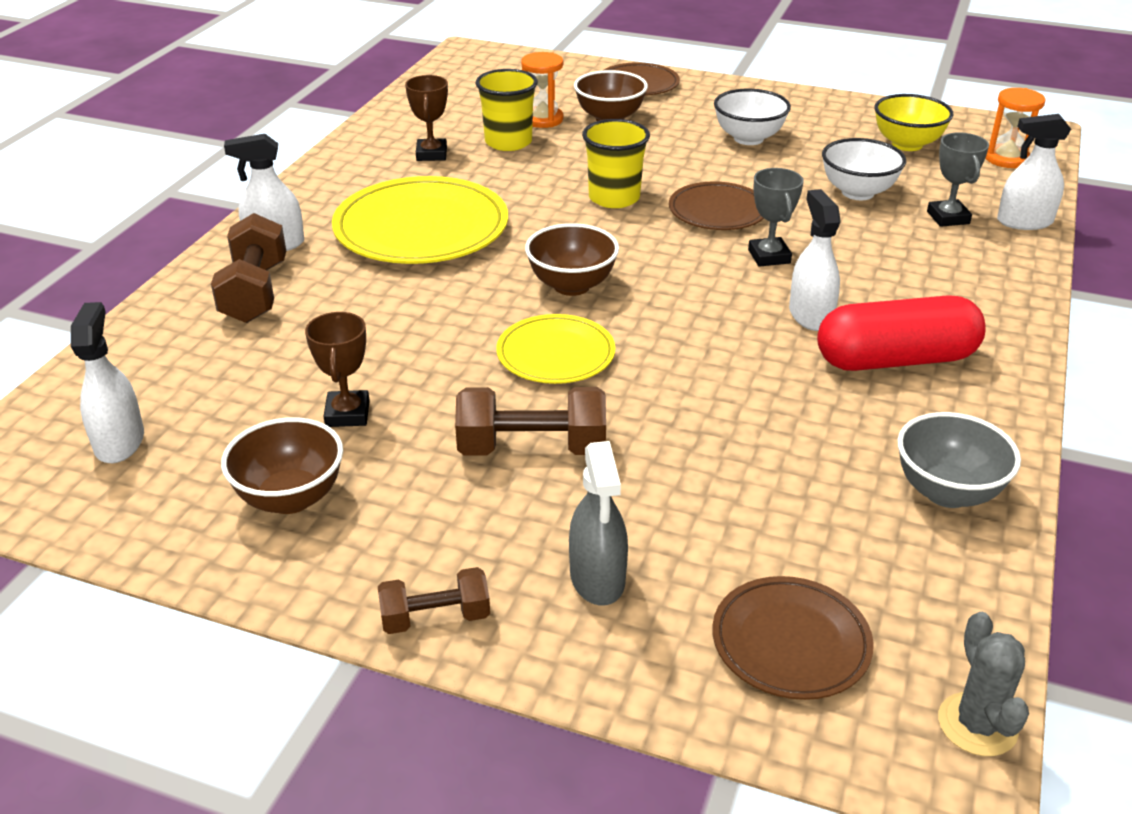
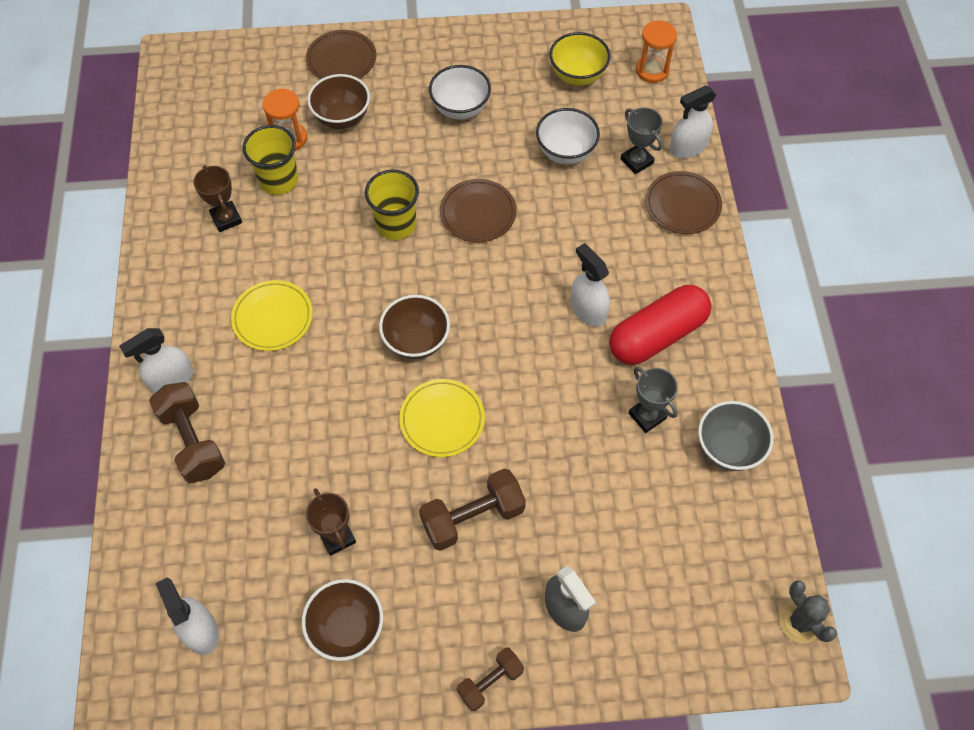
camera: 25 degrees left, 25 degrees up
(421, 229) = (273, 318): yellow plate -> yellow plate, size x0.58
(769, 256) = (535, 254): grey trophy -> grey trophy (647, 416)
(790, 642) = (688, 608): brown plate -> brown plate (682, 205)

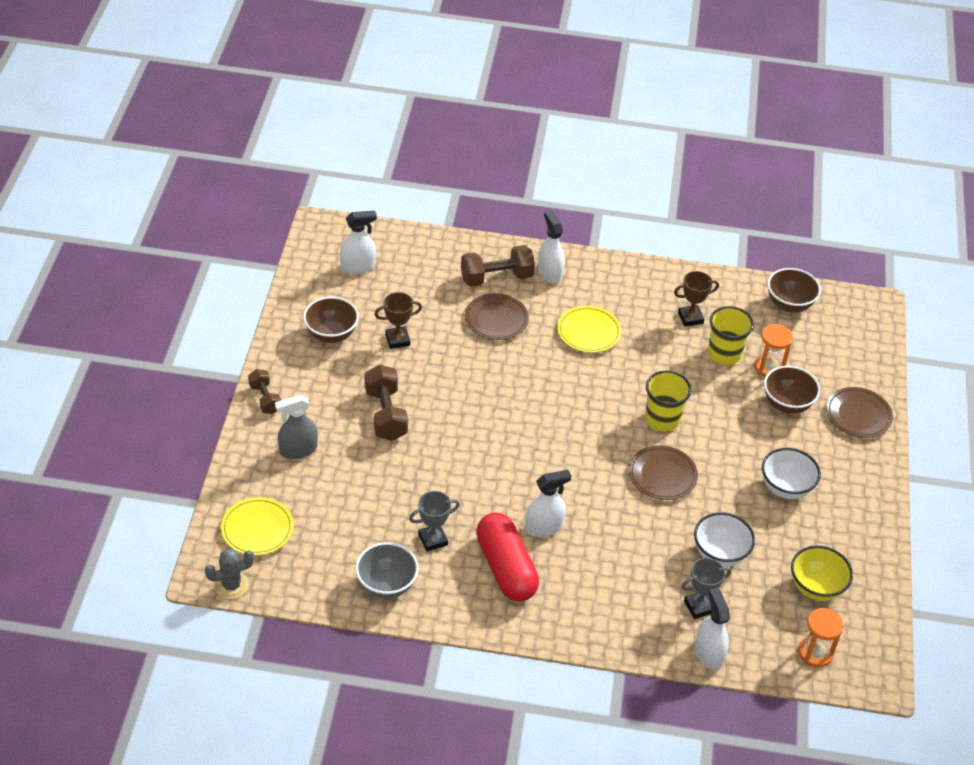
camera: 100 degrees right, 15 degrees down
(416, 341) = (544, 411): brown bowl -> brown bowl (789, 304)
(442, 420) = (470, 413): yellow plate -> yellow plate (257, 529)
(682, 205) = (639, 628): brown plate -> brown plate (496, 319)

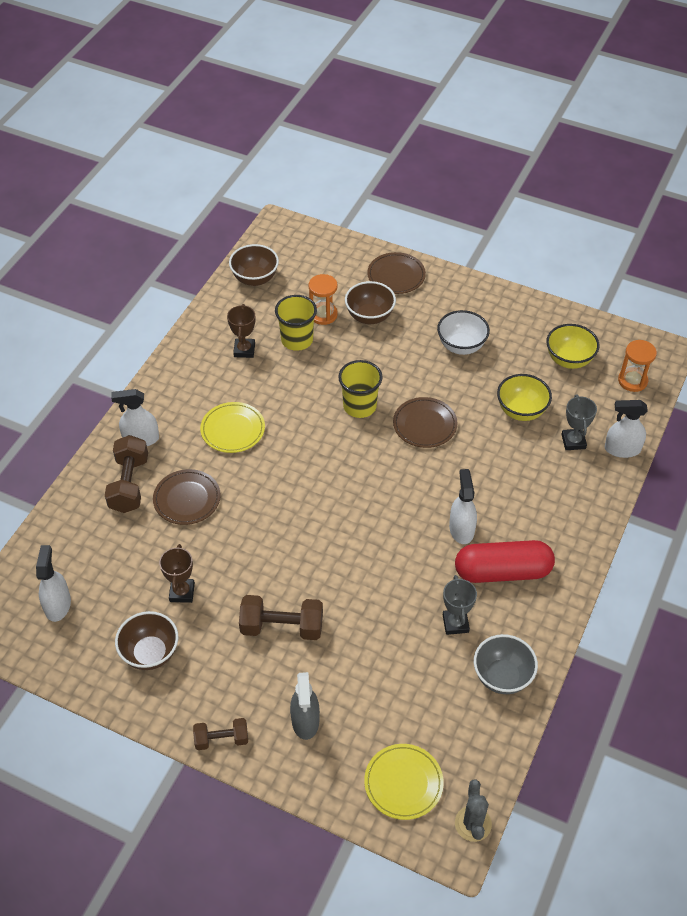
camera: 70 degrees left, 5 degrees up
(720, 554) = (521, 411): white bowl -> yellow bowl

